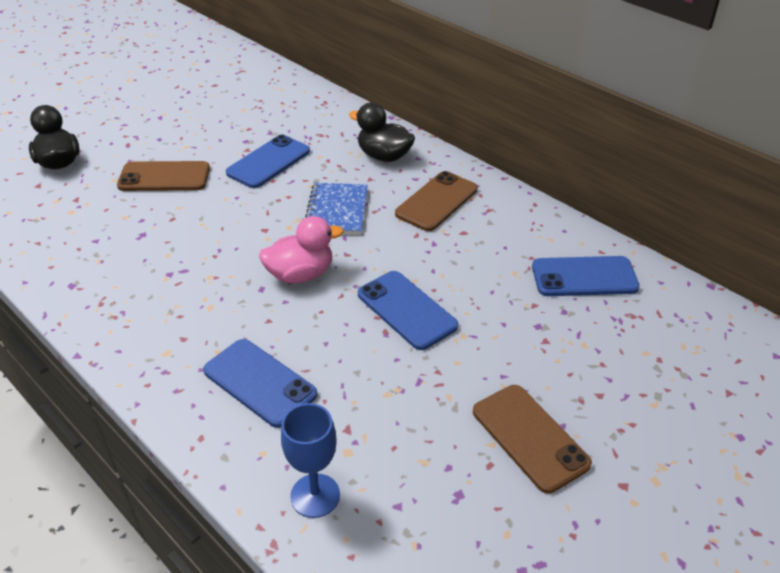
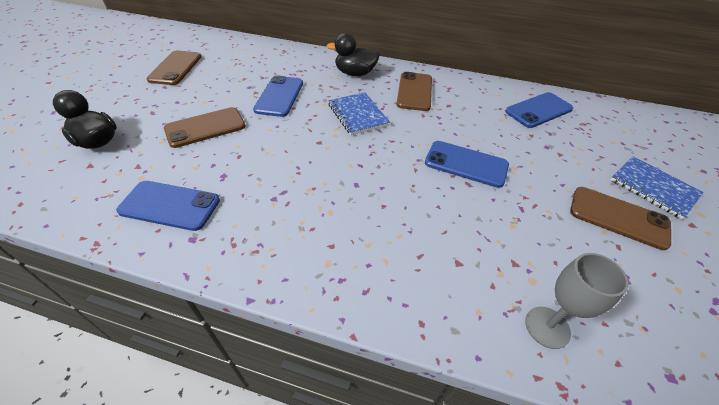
camera: 30 degrees left, 5 degrees up
(187, 96) = (175, 68): none -> brown phone
(259, 382) = (422, 256): blue phone -> blue phone (170, 205)
(300, 274) = (374, 164): pink duck -> none
(315, 495) = (547, 327): blue goblet -> grey goblet
(626, 426) = (653, 188): none -> blue notebook

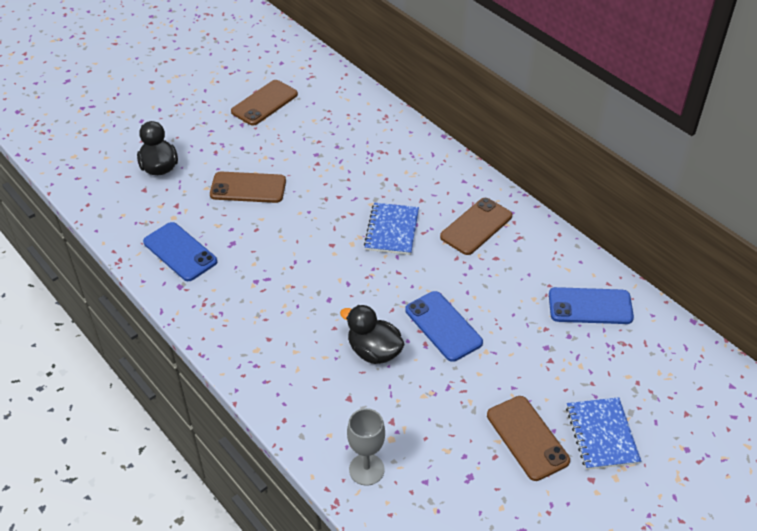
camera: 35 degrees right, 0 degrees up
(279, 96) = (335, 177): blue phone -> none
(355, 73) = (435, 177): black duck -> black duck (374, 351)

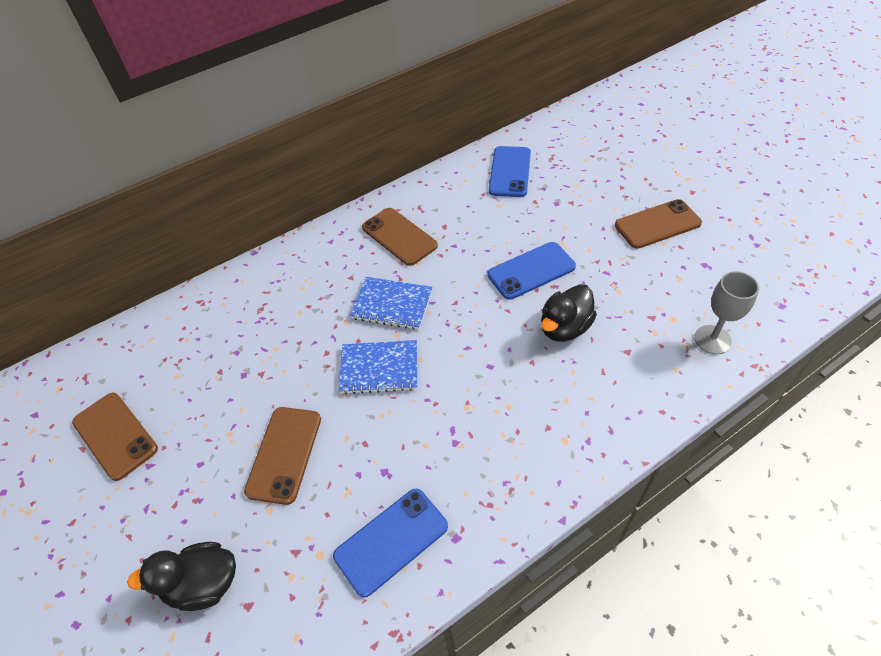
camera: 80 degrees left, 5 degrees up
(602, 435) = (647, 181): blue notebook -> blue notebook (379, 368)

